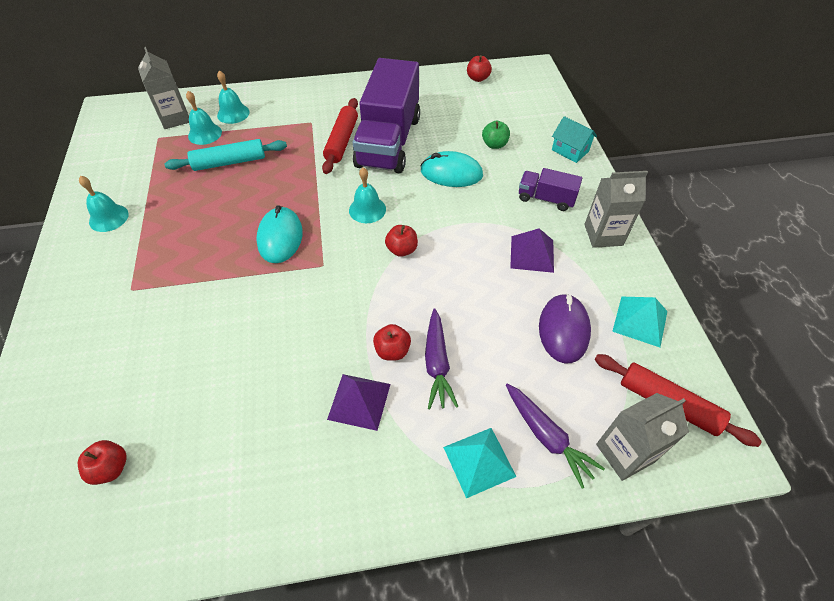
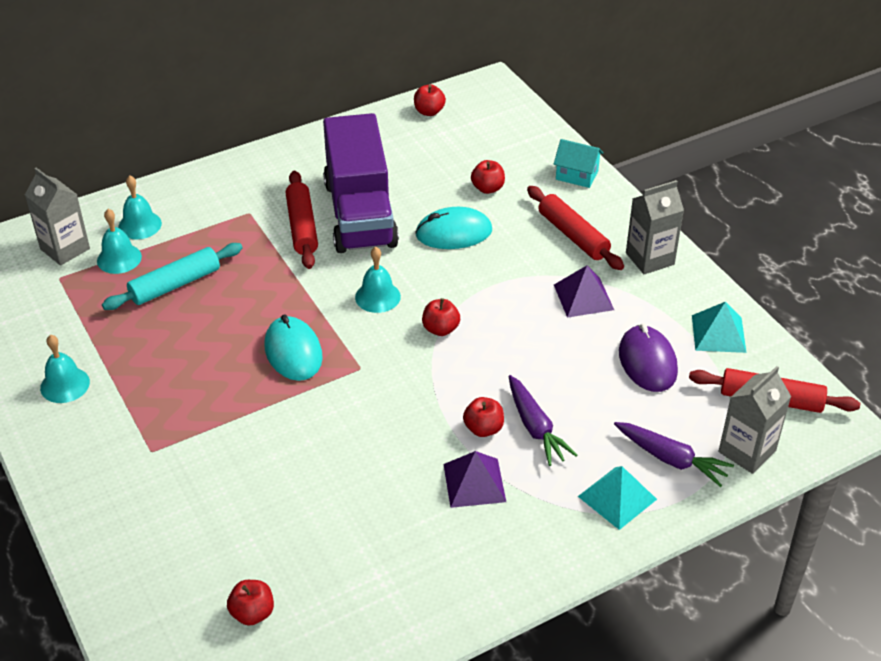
camera: 20 degrees left, 10 degrees down
(494, 144) = (487, 188): green apple -> red apple
(546, 199) = (573, 235): purple truck -> red rolling pin

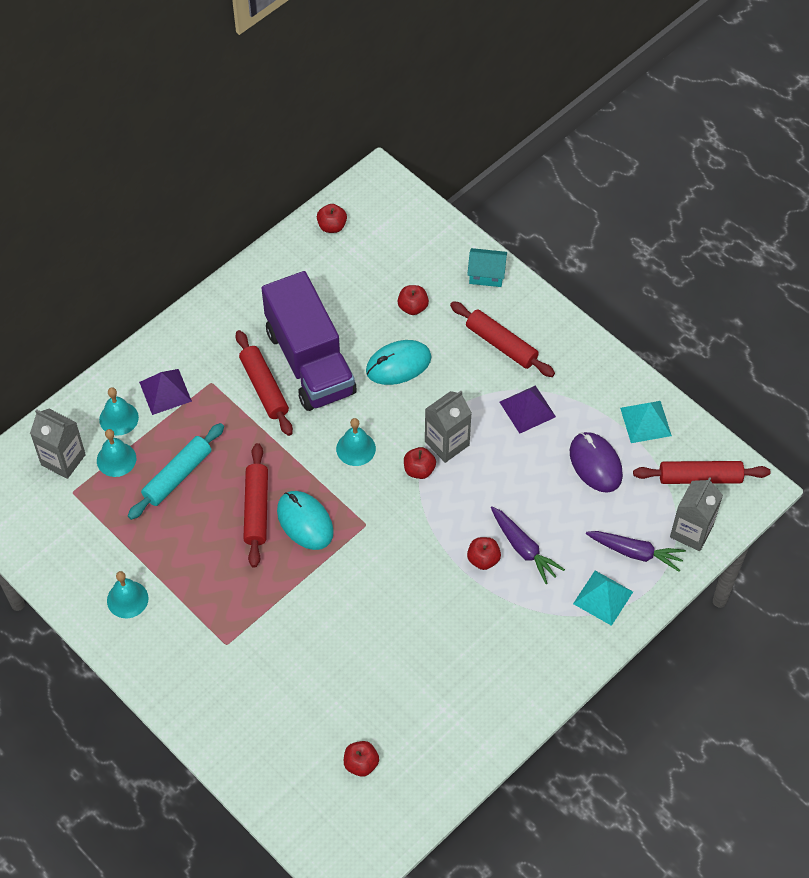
camera: 15 degrees left, 15 degrees up
(245, 330) = (256, 509): none -> red rolling pin
(474, 483) = (491, 611): purple pyramid -> purple pyramid (165, 391)
(650, 259) = (572, 355): grey carton -> grey carton (447, 443)

